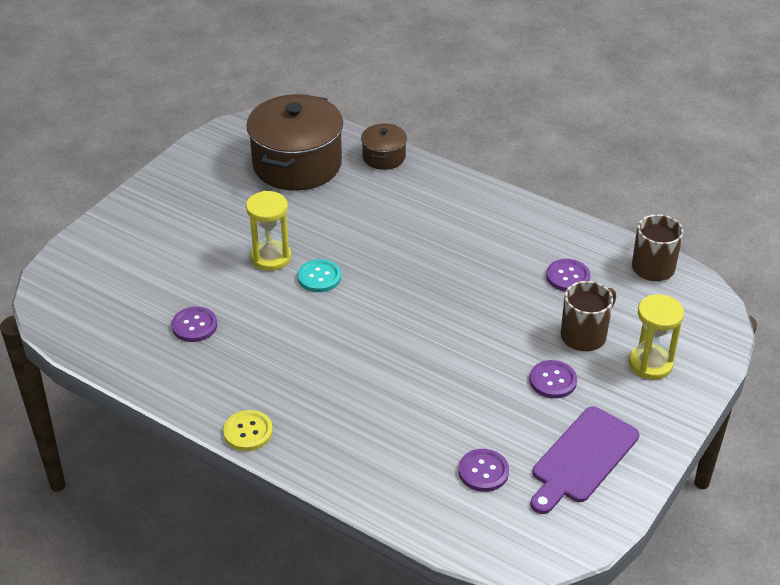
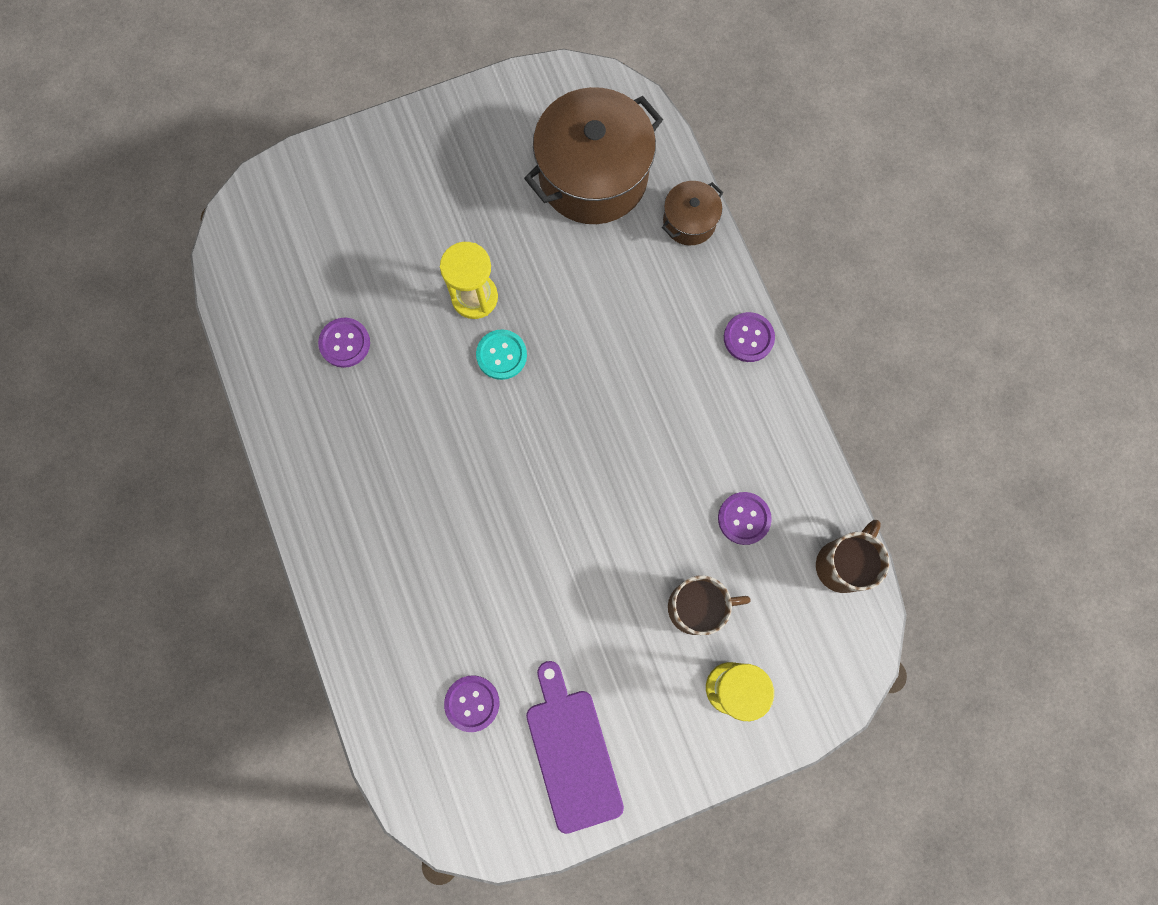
camera: 35 degrees right, 35 degrees up
(248, 432) = (304, 510): yellow button -> none
(553, 380) = (620, 642): purple button -> purple button (748, 338)
(582, 458) = (572, 753): purple cutting board -> purple cutting board turned 90 degrees clockwise

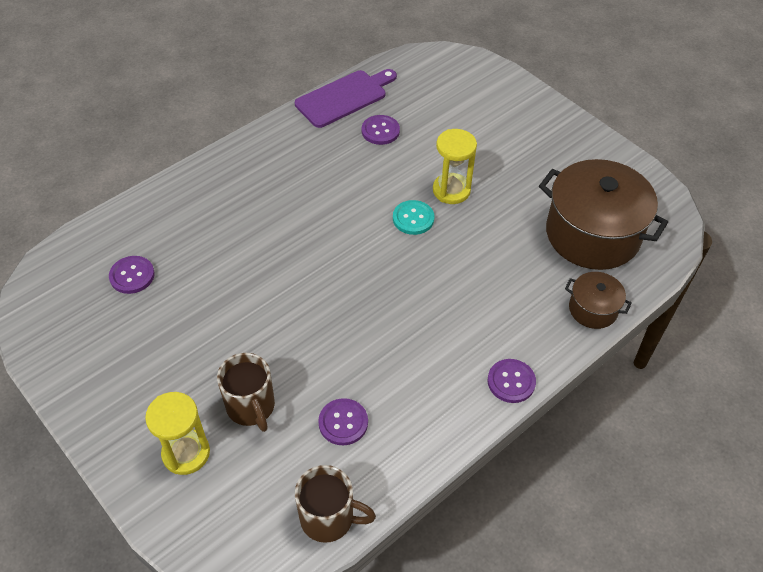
camera: 70 degrees right, 25 degrees down
(572, 753) = (105, 351): purple cutting board -> purple cutting board (344, 97)

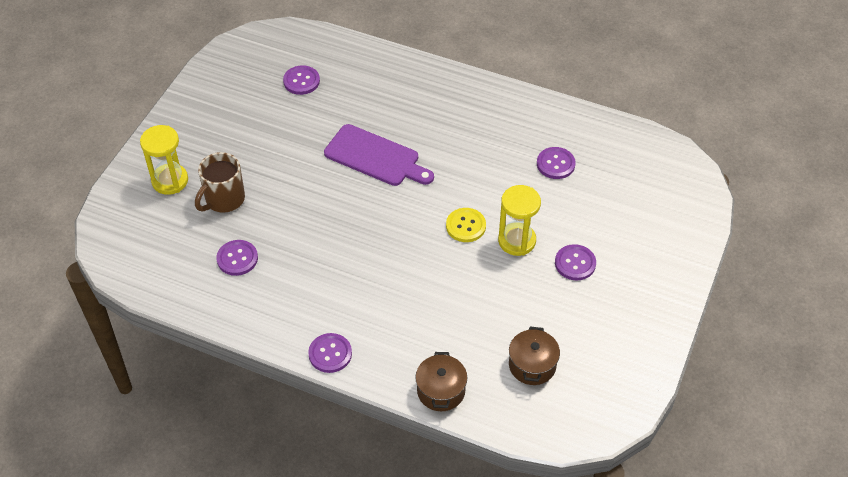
camera: 65 degrees right, 0 degrees up
(329, 518) = (155, 281): brown mug -> none
(344, 97) = (580, 123): purple cutting board -> purple cutting board (375, 157)
(413, 218) = (465, 226): turquoise button -> yellow button
(498, 163) = (575, 263): none -> purple button
(592, 234) = (532, 365): brown pot -> brown pot, size x0.49

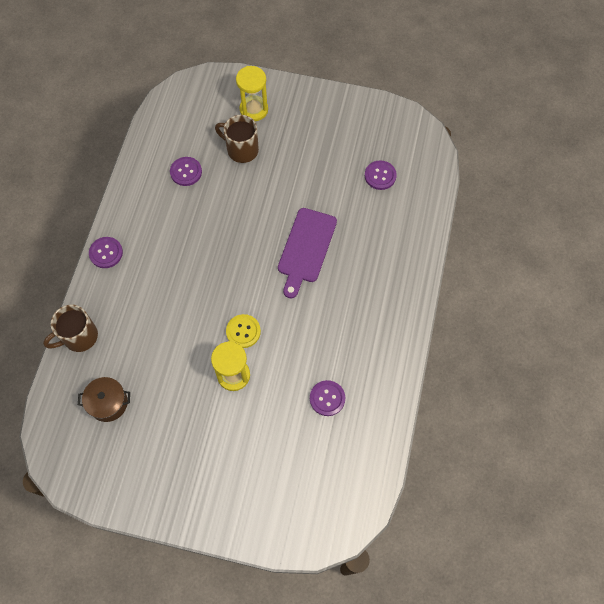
camera: 80 degrees right, 15 degrees up
(441, 391) = (79, 337): brown pot -> brown mug
(575, 263) = (216, 427): purple button -> none

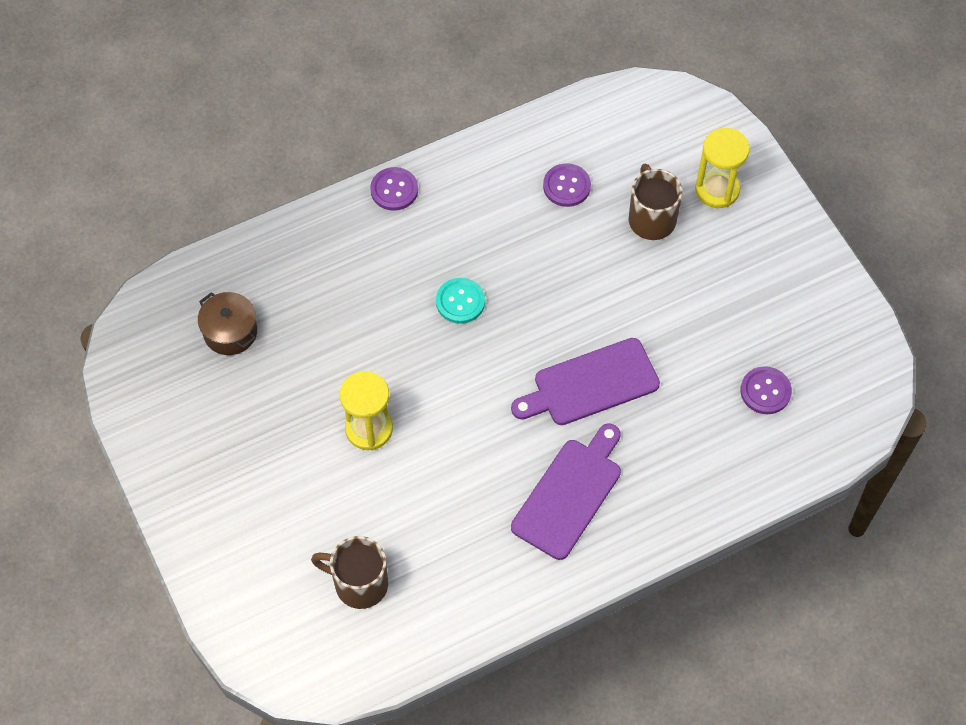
camera: 50 degrees right, 5 degrees down
(79, 337) = (277, 244): brown mug -> brown mug (359, 583)
(202, 272) = (460, 301): none -> turquoise button
(243, 331) = (428, 398): yellow button -> none
(327, 398) = (427, 546): purple button -> none
(357, 306) = (569, 494): none -> purple cutting board

